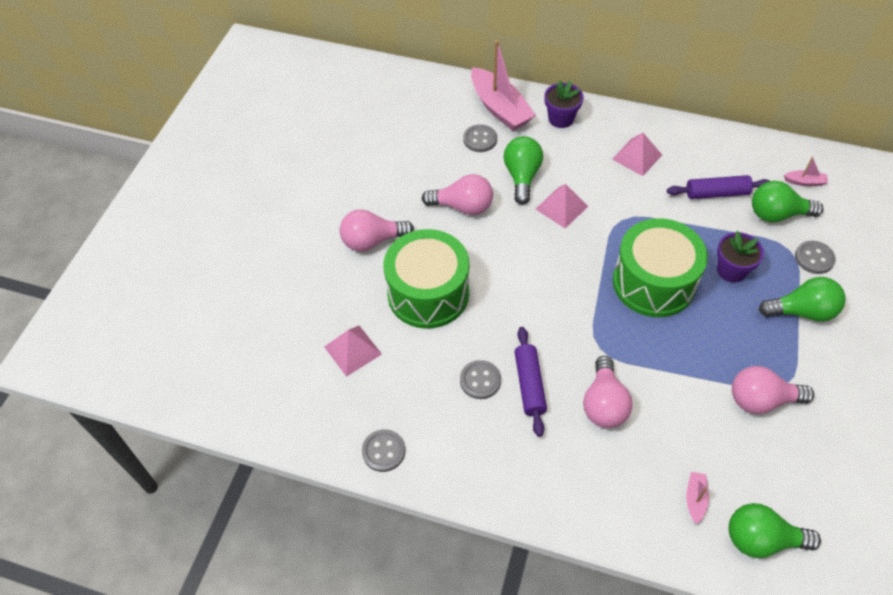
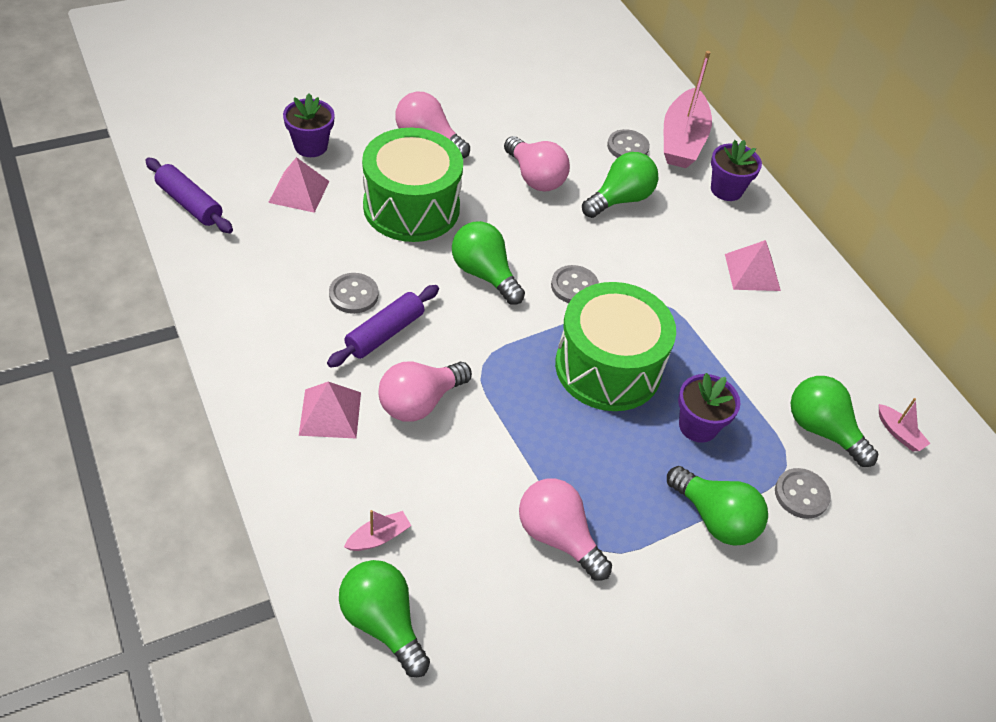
camera: 40 degrees right, 5 degrees down
(313, 314) = (311, 146): none -> purple flower pot
(383, 451) = (215, 269): grey button -> grey button (574, 286)
(524, 293) = (484, 274): none -> green light bulb
(561, 207) = (618, 248): pink pyramid -> pink pyramid (330, 413)
(716, 193) = (785, 362): purple rolling pin -> purple rolling pin (189, 203)

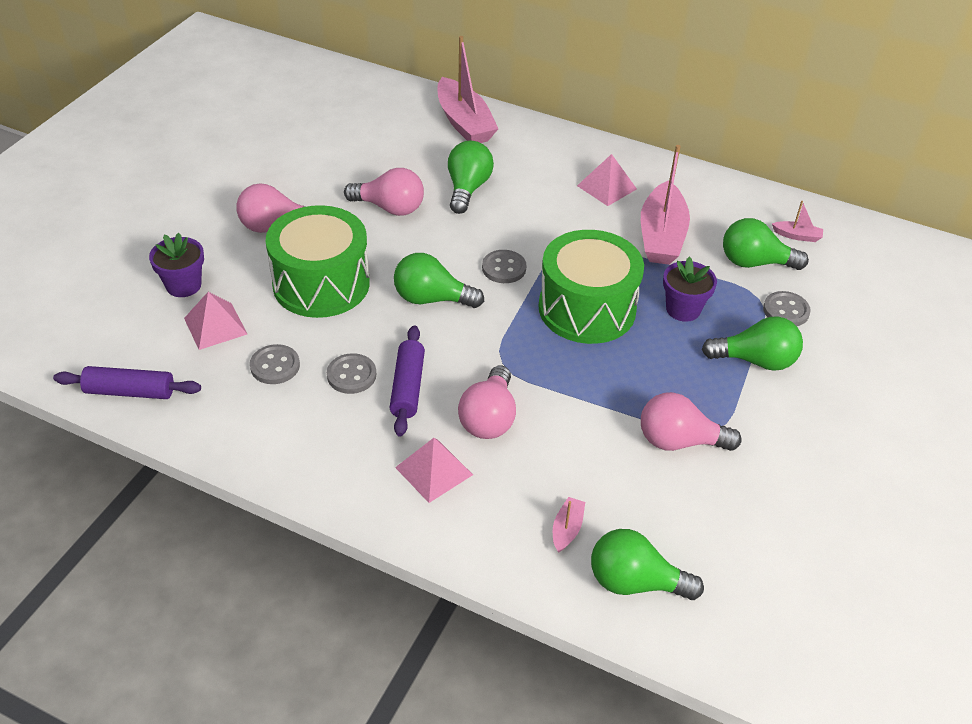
camera: 35 degrees left, 5 degrees down
(627, 147) = (431, 148): grey button -> grey button (275, 366)
(726, 190) = (530, 141): purple flower pot -> none
(754, 347) = (661, 236): none -> pink boat

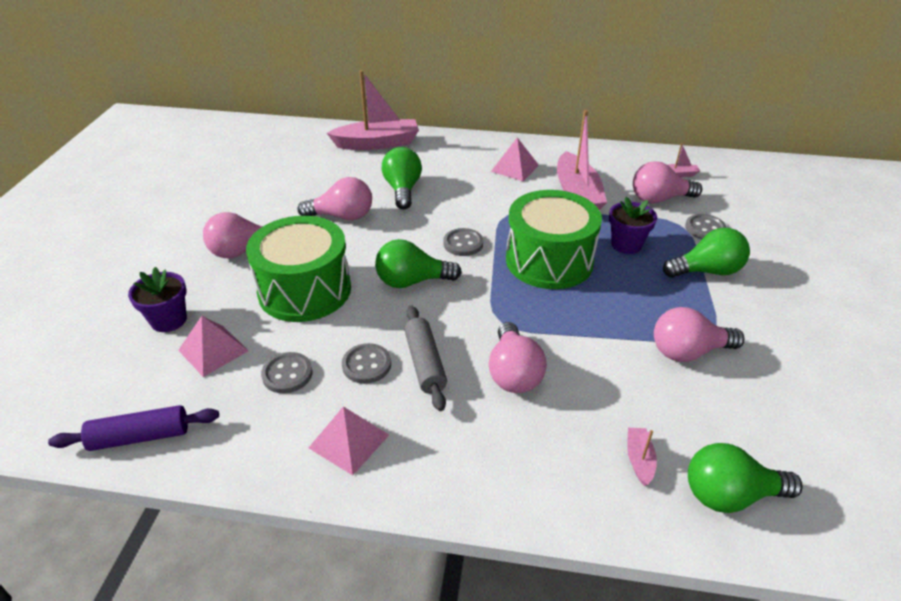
camera: 15 degrees left, 5 degrees down
(407, 387) = (425, 363): purple rolling pin -> grey rolling pin
(434, 471) = (486, 437): pink pyramid -> pink pyramid (349, 441)
(464, 123) = (377, 143): pink boat -> pink boat turned 60 degrees counterclockwise
(754, 262) = (659, 199): green light bulb -> pink light bulb

